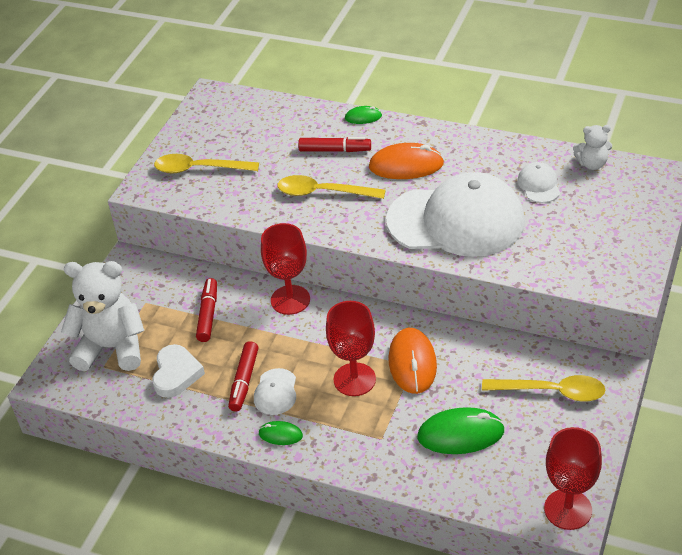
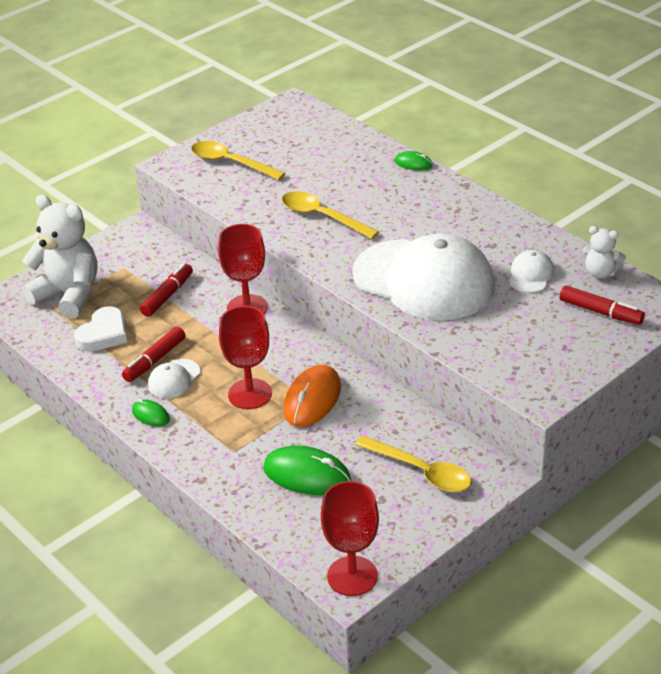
camera: 25 degrees right, 5 degrees down
(334, 150) = (363, 184): red marker -> red marker (600, 312)
(406, 165) = (418, 217): orange mouse -> none

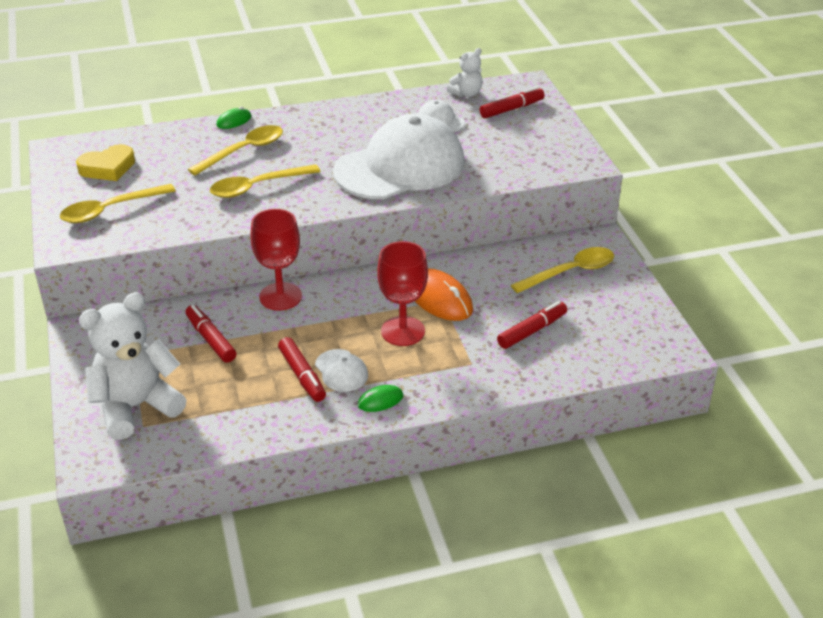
camera: 65 degrees left, 0 degrees up
(103, 334) = (228, 399): white heart -> none
(287, 136) = (108, 167): none -> yellow heart
(307, 474) = (532, 331): green mouse -> red marker
(352, 576) = (665, 344): red goblet -> none
(371, 188) = (244, 151): none -> yellow spoon

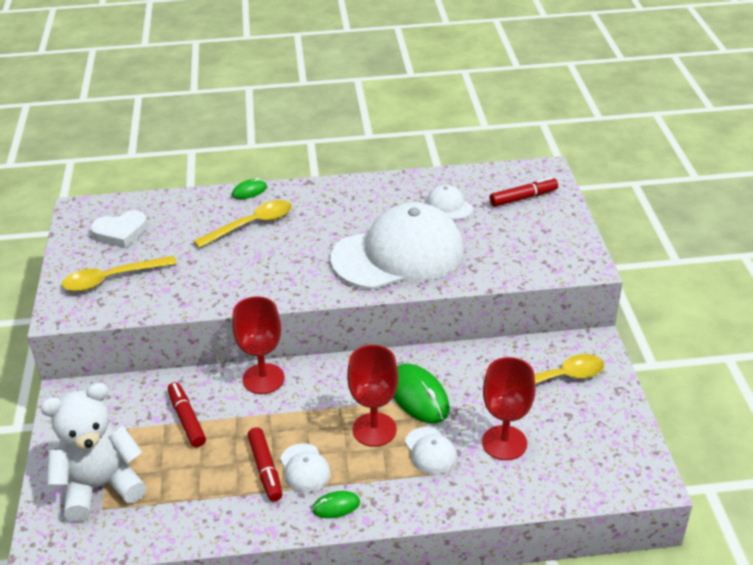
camera: 10 degrees right, 0 degrees up
(108, 167) = (120, 232): yellow heart -> white heart
(257, 187) = (255, 265): yellow spoon -> none
(439, 298) = (418, 396): orange mouse -> green mouse
(462, 344) = (430, 451): none -> white cap
(466, 93) = (481, 177): white teddy bear -> none
(532, 331) = (504, 443): red marker -> red goblet

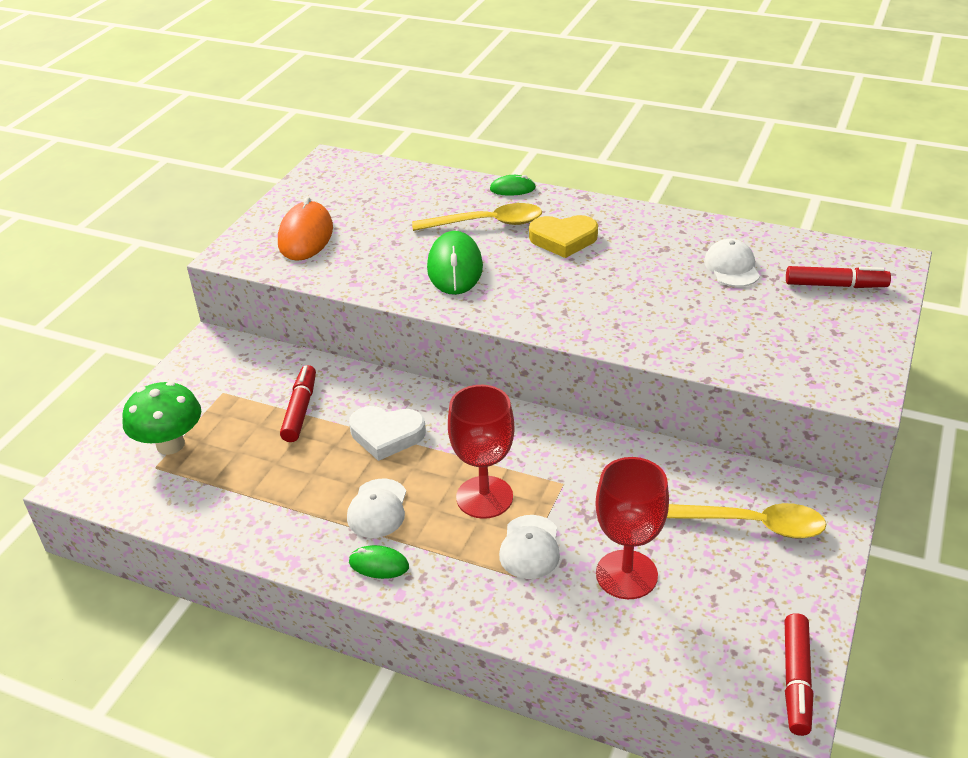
camera: 30 degrees right, 0 degrees up
(100, 486) = (170, 445): white teddy bear -> green mushroom
(112, 279) = (305, 236): yellow spoon -> orange mouse
(120, 232) = (350, 193): white heart -> white heart (386, 435)
(263, 379) = (407, 397): red goblet -> none
(265, 469) = (337, 493): red marker -> red marker (796, 680)
(318, 220) = (563, 239): none -> yellow heart
(398, 254) = (626, 303): white cap -> none
(418, 396) = (563, 479): green mouse -> green mouse (455, 267)

